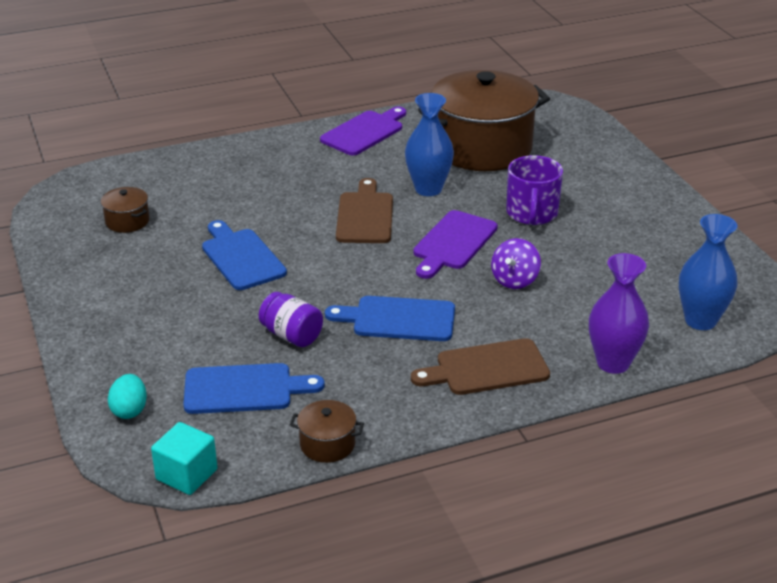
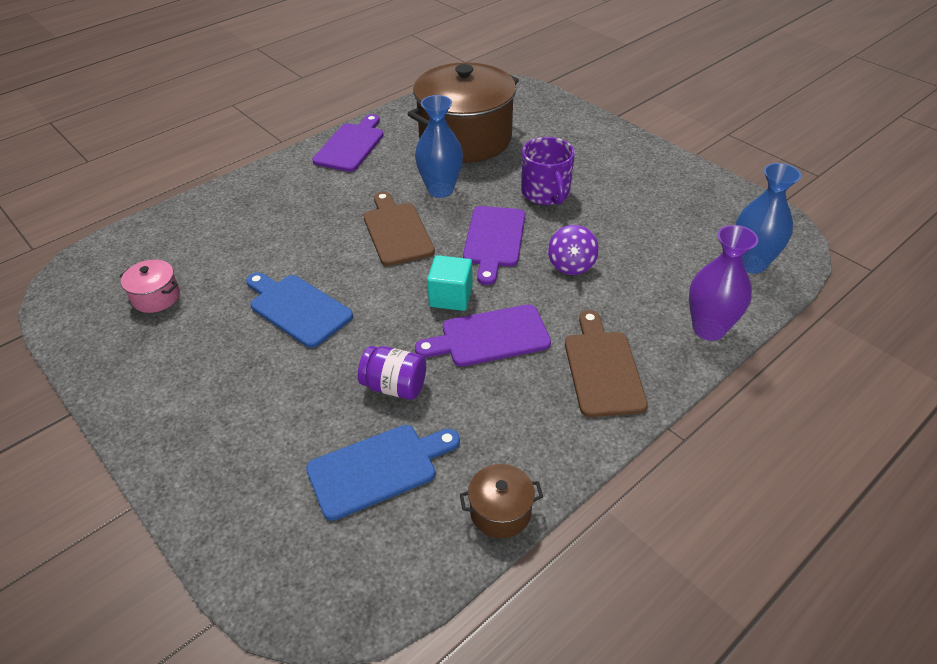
camera: 20 degrees left, 10 degrees up
(127, 221) = (156, 297): brown pot -> pink pot
(129, 410) = (263, 538): turquoise egg -> none
(186, 474) = (369, 607): turquoise cube -> turquoise cube (450, 297)
(398, 319) = (489, 337): blue cutting board -> purple cutting board
(486, 368) = (602, 369): brown cutting board -> brown cutting board turned 120 degrees clockwise

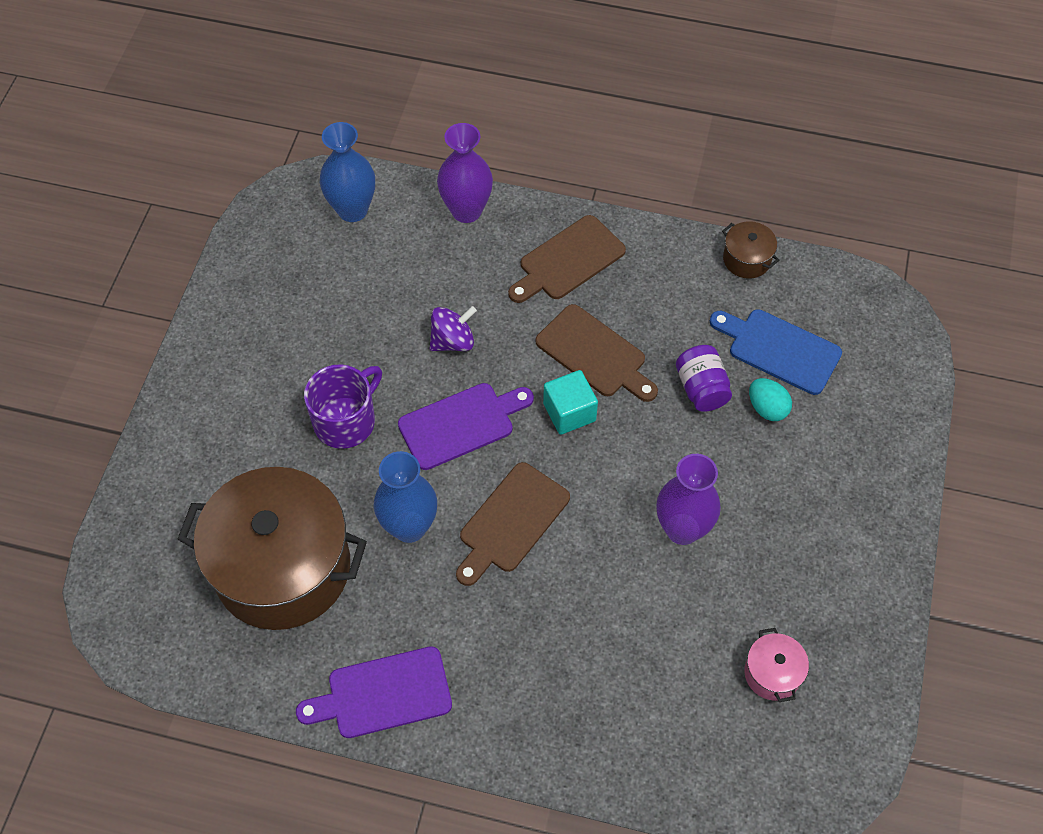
camera: 125 degrees left, 15 degrees up
(297, 308) = (682, 529): blue cutting board -> purple vase
(333, 420) = (767, 408): none -> turquoise egg
(489, 337) = (594, 354): purple cutting board -> brown cutting board

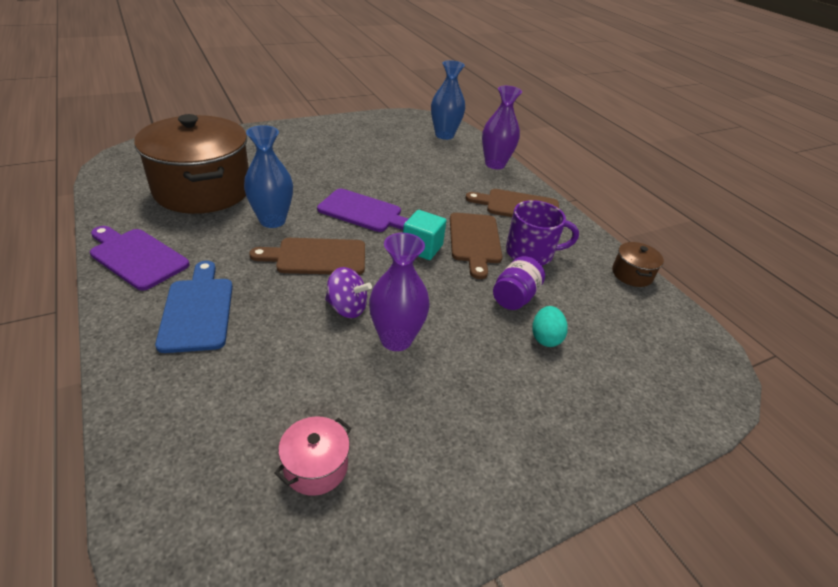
camera: 45 degrees right, 20 degrees down
(346, 421) = (320, 176): purple mug -> purple mug (530, 253)
(453, 341) = (413, 189): purple spinning top -> purple spinning top (347, 308)
(779, 349) = (597, 322): blue cutting board -> blue cutting board (198, 310)

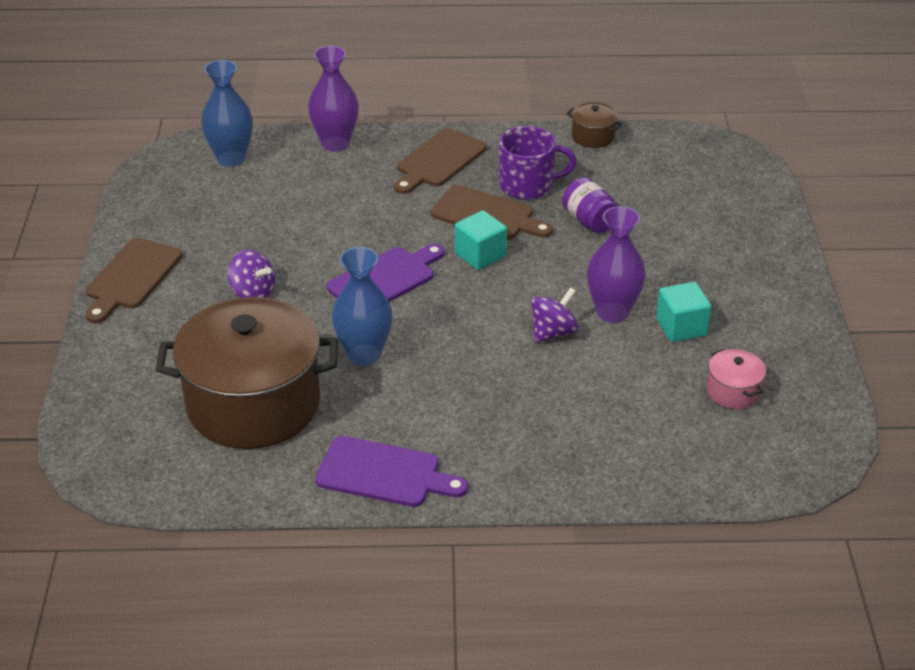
camera: 60 degrees left, 0 degrees up
(137, 257) = (384, 473): purple cutting board -> purple cutting board turned 135 degrees counterclockwise
(198, 310) = (507, 435): blue cutting board -> none
(316, 257) = (457, 335): brown cutting board -> brown cutting board (131, 277)
(317, 167) = (253, 293): none -> purple spinning top
(402, 395) = (681, 327): none -> turquoise cube
(530, 253) = (528, 185): purple mug -> purple mug turned 60 degrees clockwise
(545, 338) = (651, 224): turquoise egg -> none

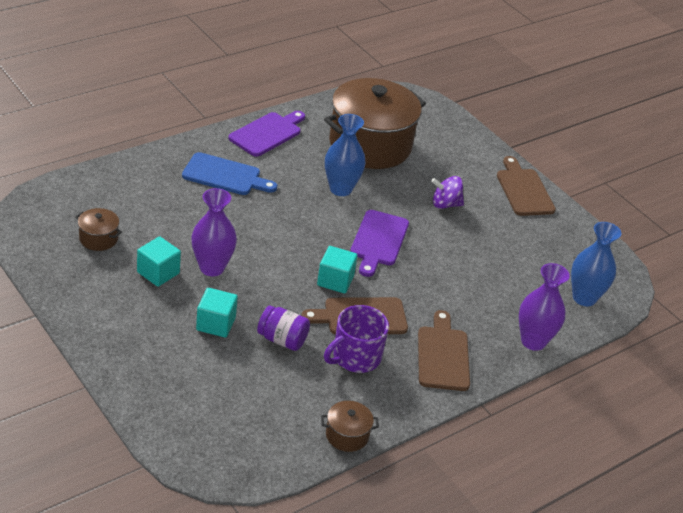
camera: 140 degrees right, 0 degrees up
(384, 473) = (267, 133): purple cutting board -> purple cutting board turned 150 degrees clockwise
(504, 425) = (225, 175): none -> blue cutting board
(553, 332) = (240, 240): purple spinning top -> none
(650, 256) = (216, 324): none -> turquoise cube
(733, 391) = (98, 238): pink pot -> brown pot

